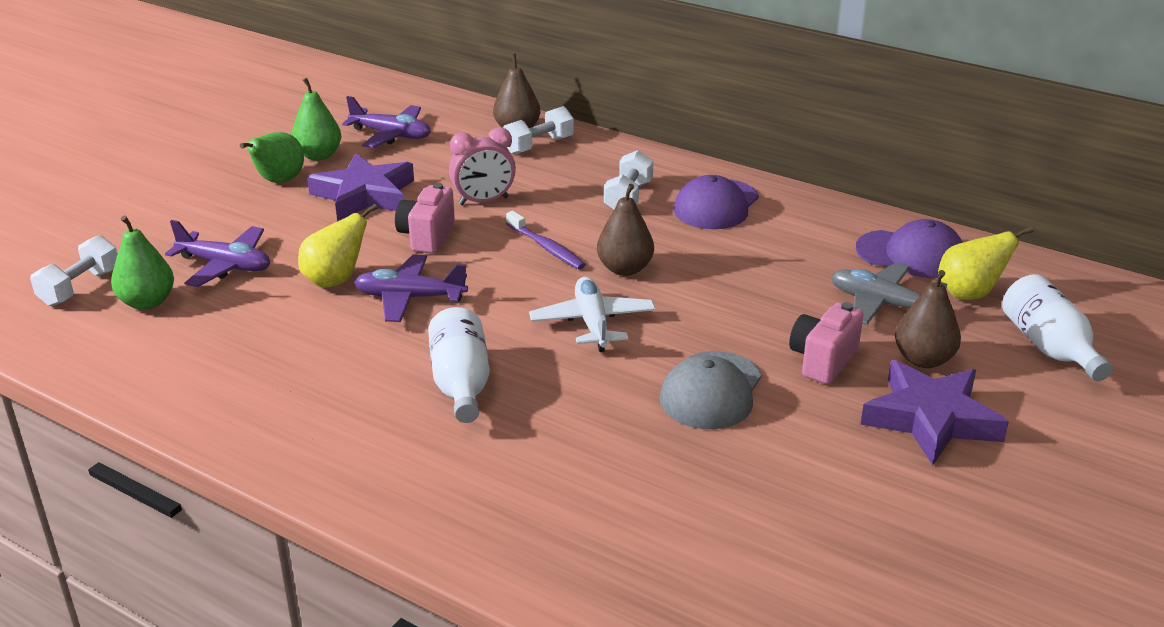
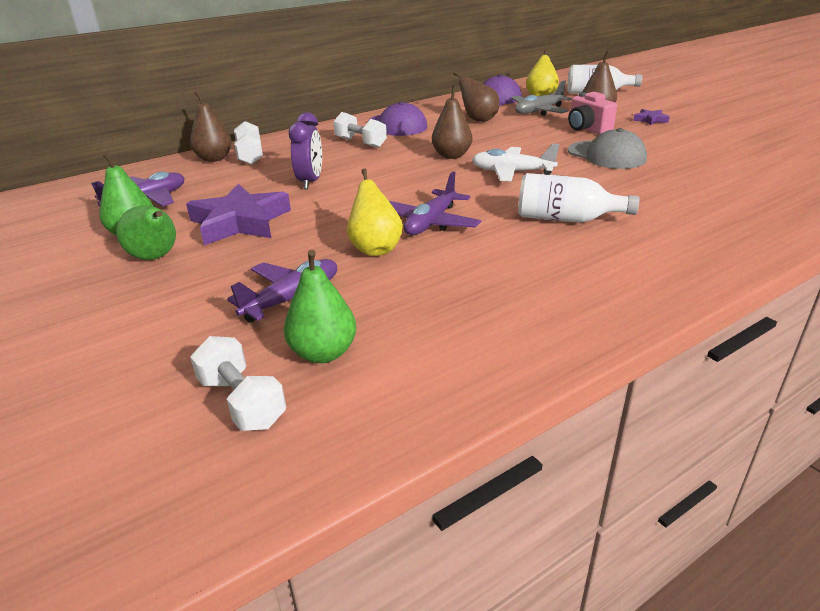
camera: 65 degrees left, 0 degrees up
(427, 236) = (341, 206): pink camera -> none
(483, 201) = (310, 182): pink clock -> purple clock
(546, 247) = (401, 172): purple toothbrush -> none
(792, 260) = (478, 120): none -> brown pear
(930, 419) = (650, 120): purple star -> purple star, size x0.45

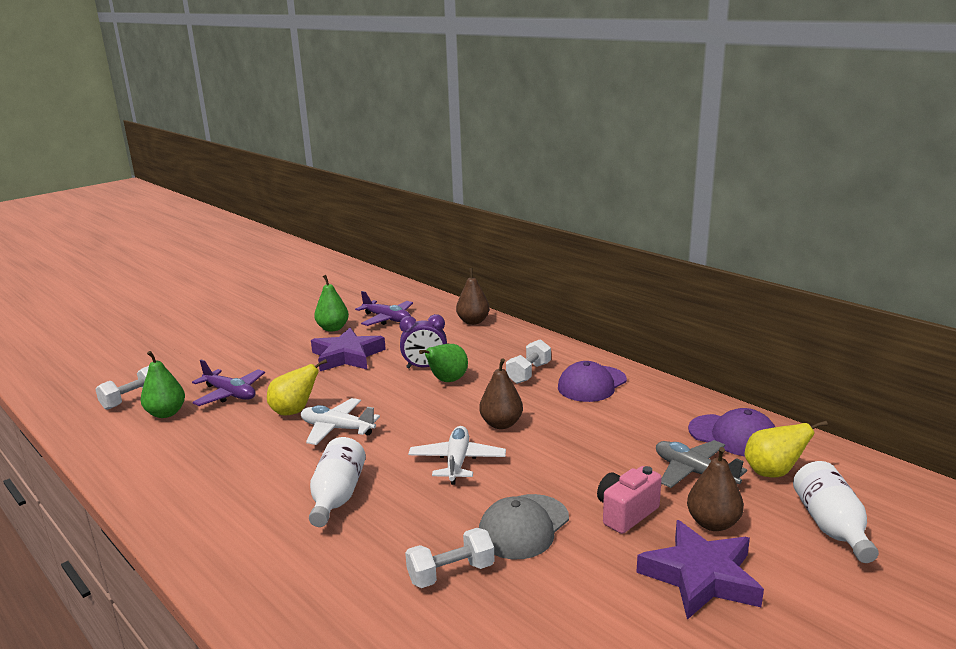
camera: 80 degrees right, 10 degrees down
(156, 257) = (298, 342): green pear -> green pear (447, 381)
(250, 156) = (482, 333): white dumbbell -> white dumbbell (451, 573)
(431, 223) = (337, 429): purple plane -> white plane
(478, 120) = (633, 430): brown pear -> none
(650, 120) = (700, 576): purple star -> purple star, size x2.24

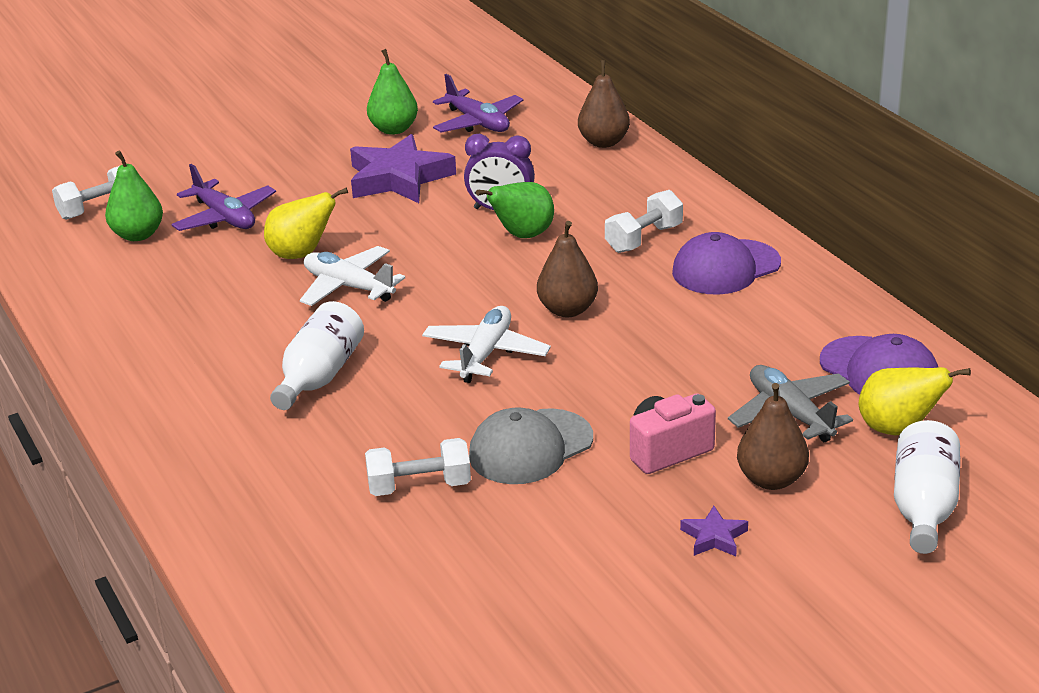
camera: 15 degrees right, 10 degrees up
(700, 576) = (714, 537): purple star -> purple star, size x0.45

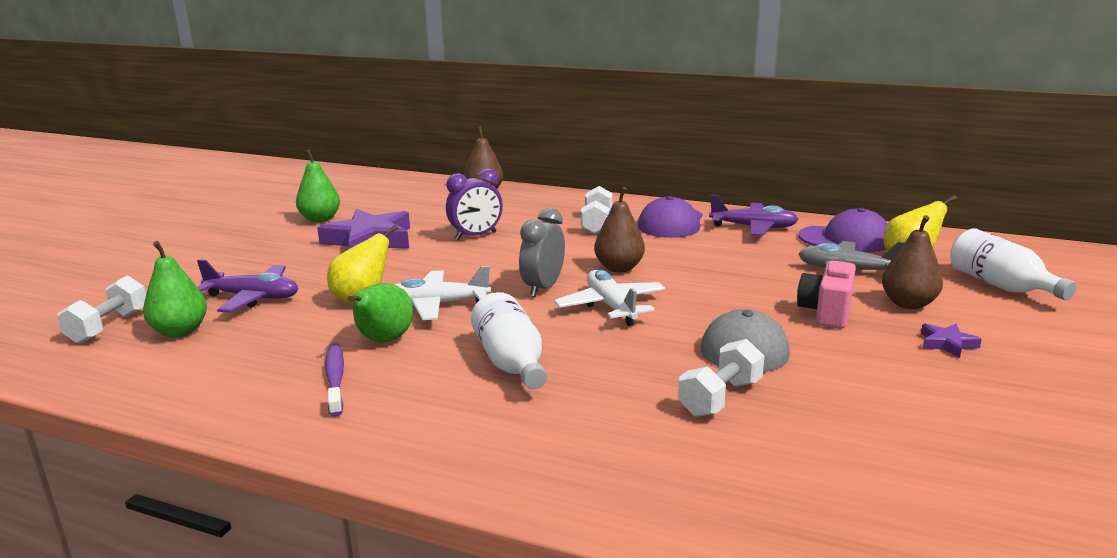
camera: 40 degrees left, 10 degrees down
(182, 333) = (335, 379): none -> purple toothbrush
(461, 305) = (543, 288): none -> grey clock
(478, 123) = (380, 202): purple plane -> purple plane (753, 227)
(522, 235) = (516, 243): green pear -> green pear (383, 340)

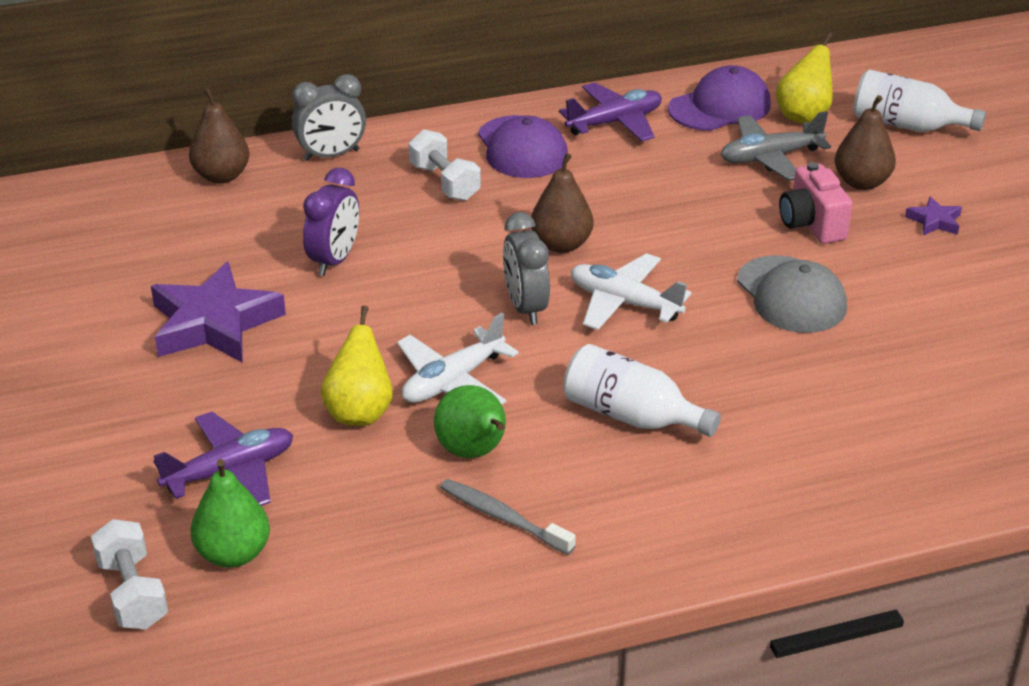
camera: 40 degrees left, 15 degrees up
(320, 219) = (80, 315): green pear -> none
(335, 379) = (503, 517): purple toothbrush -> grey toothbrush
(554, 198) = (331, 155): none -> grey clock
(720, 398) = (841, 366): white dumbbell -> none

